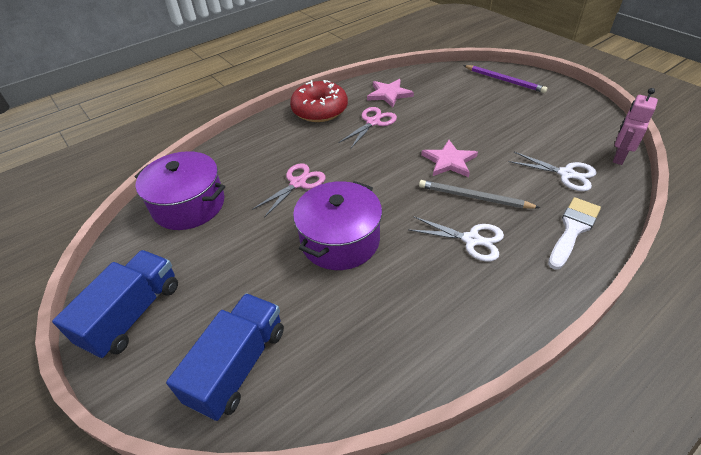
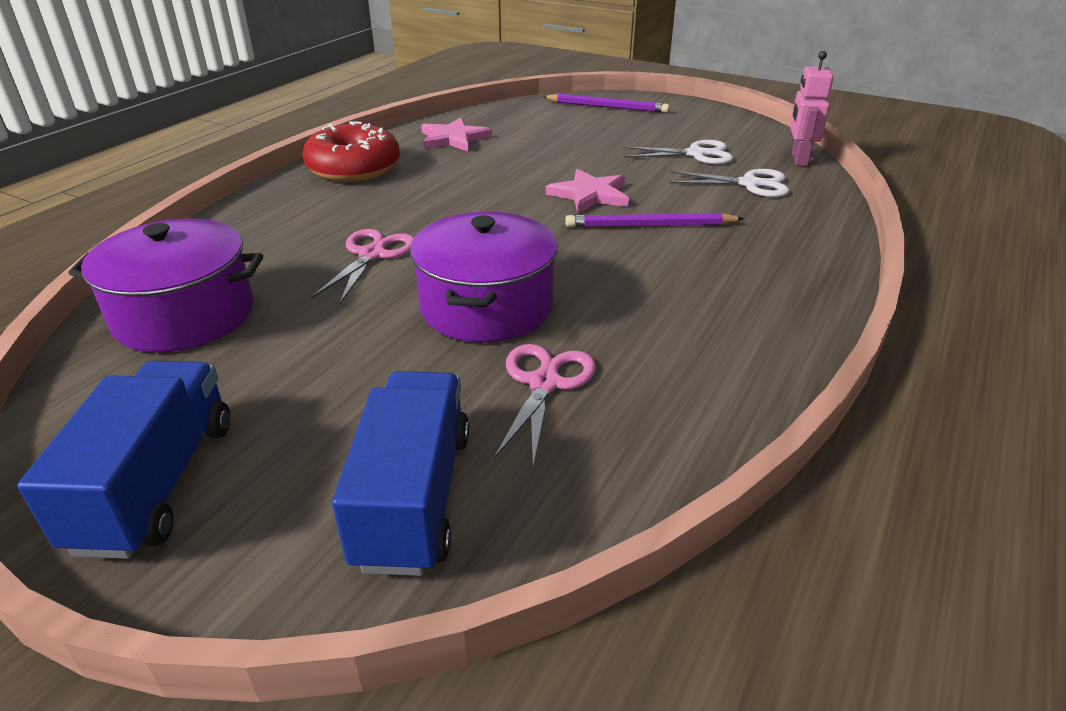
camera: 25 degrees left, 10 degrees down
(373, 122) = (449, 170): pink scissors -> pink scissors (544, 383)
(471, 240) = (678, 269): white scissors -> white scissors (696, 154)
(474, 197) = (650, 225): grey pencil -> purple pencil
(573, 229) = (797, 234): white brush -> none

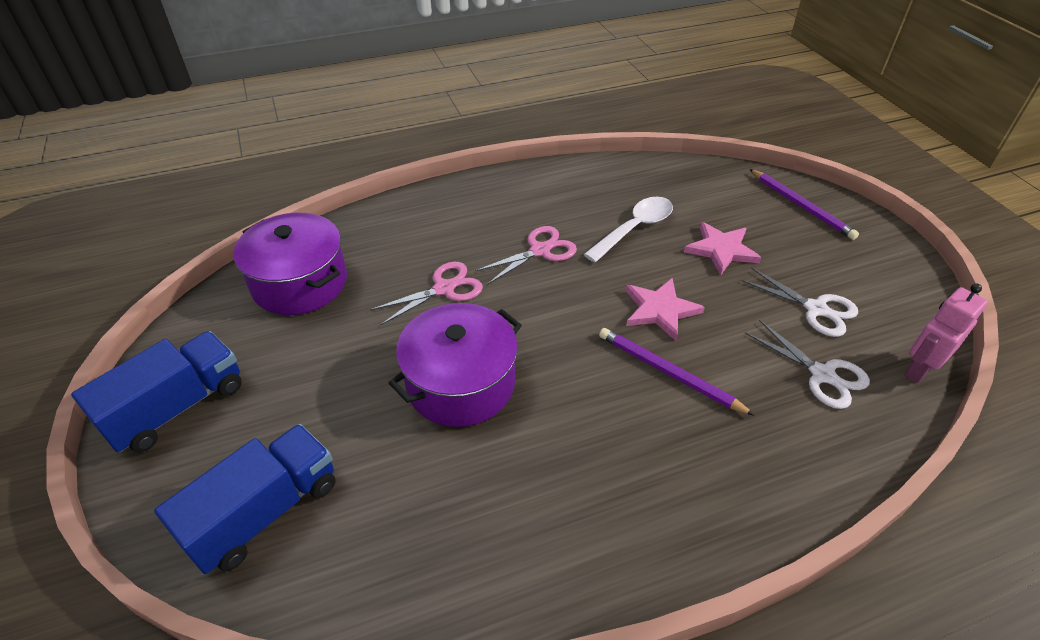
camera: 40 degrees right, 10 degrees up
(354, 168) = (519, 191): red donut -> none
(453, 138) = (623, 189): pink star -> pink star (721, 250)
(498, 157) = (634, 229): none -> white spoon
(544, 383) = (420, 478): pink scissors -> pink scissors (540, 251)

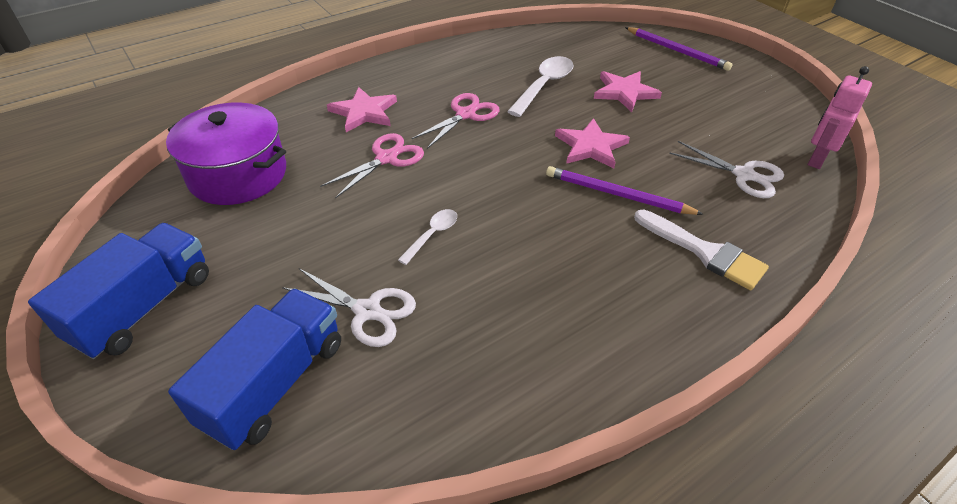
camera: 15 degrees left, 0 degrees up
(439, 232) = (364, 112): none -> pink star
(460, 383) = (432, 235): purple pot -> white spoon
(741, 460) = (705, 252): none -> white brush
(815, 309) = (719, 126): white scissors -> white scissors (367, 311)

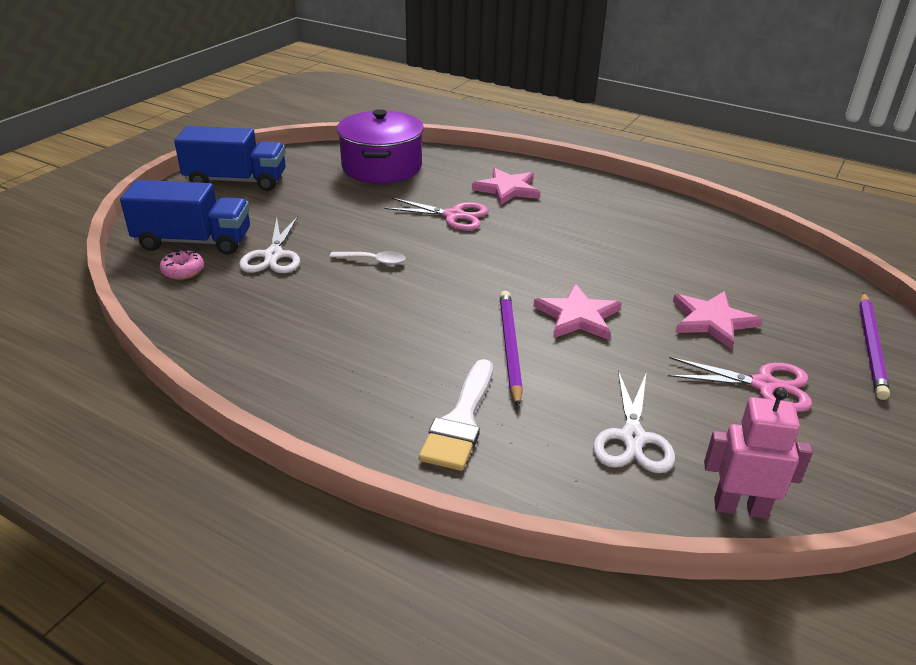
camera: 65 degrees right, 10 degrees down
(344, 408) = (183, 271): none -> pink donut
(465, 114) = (556, 235): pink scissors -> pink scissors (764, 385)
(544, 86) = (659, 266): white spoon -> none

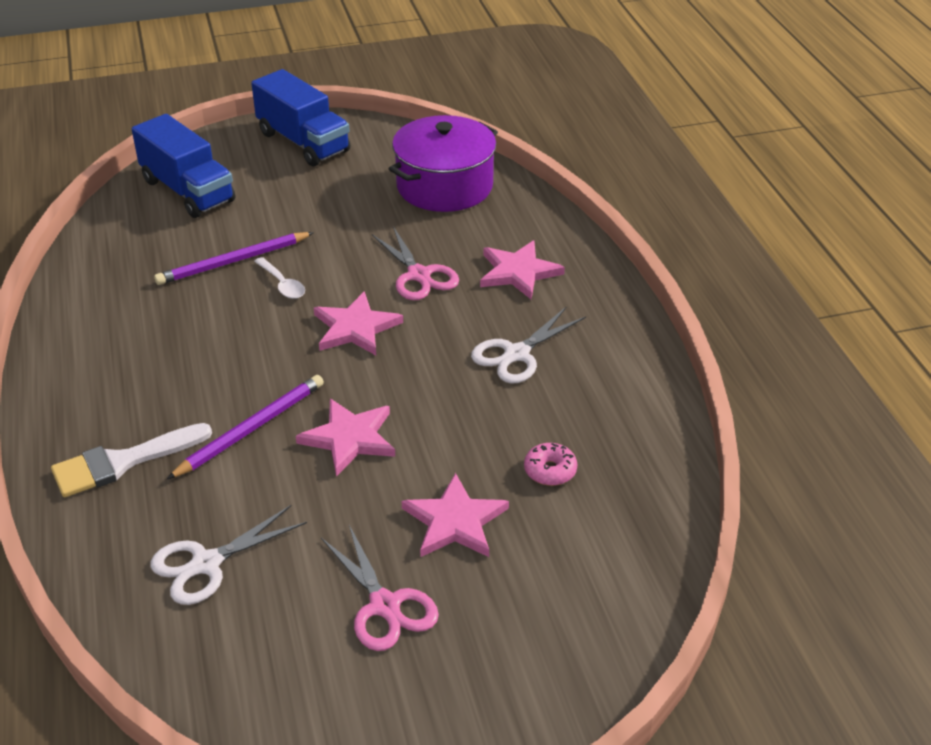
camera: 45 degrees right, 5 degrees up
(183, 271) = (143, 216): pink donut -> pink donut (550, 471)
(273, 256) = (220, 236): white scissors -> white scissors (517, 354)
(468, 260) = (355, 328): none -> pink star
(740, 508) = (182, 670): pink robot -> none
(871, 347) = (556, 652): purple pencil -> purple pencil (233, 262)

